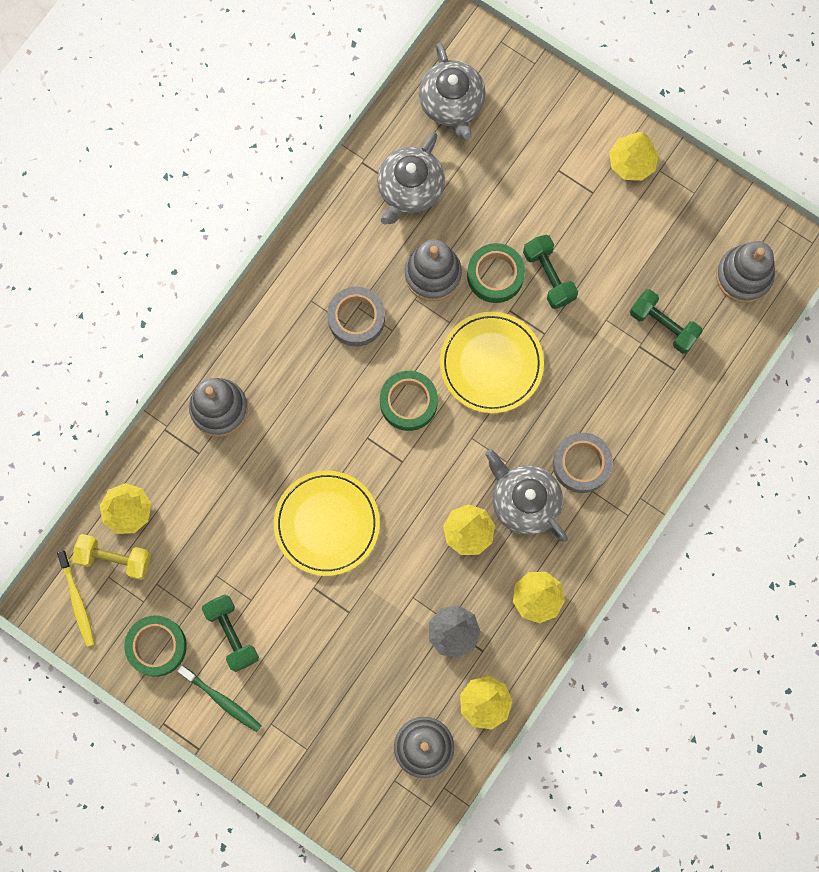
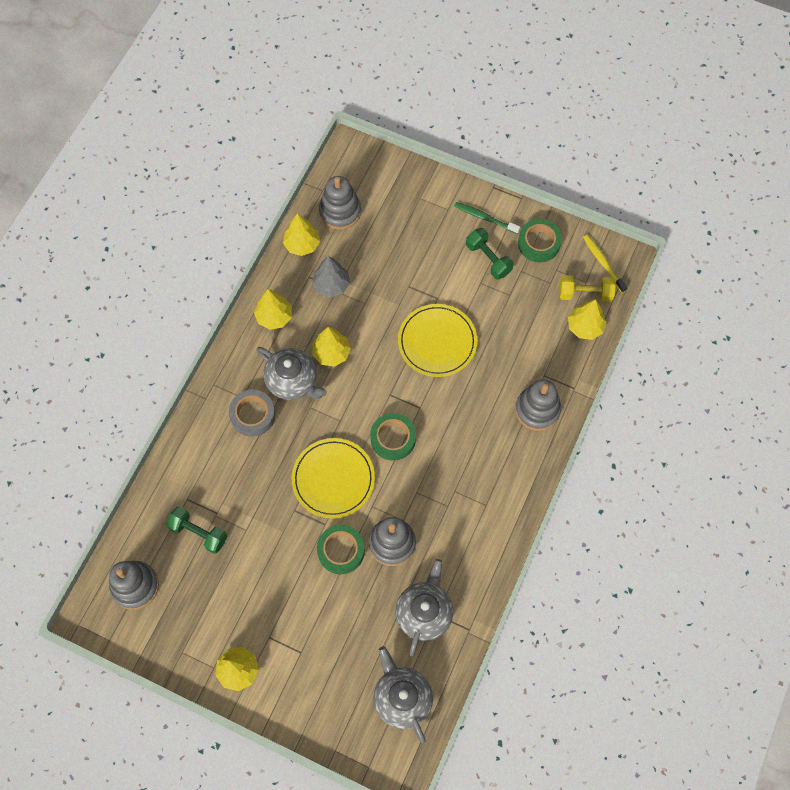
camera: 170 degrees right, 10 degrees down
(356, 318) = (446, 496): grey tape -> none
(549, 276) = (297, 558): green dumbbell -> none

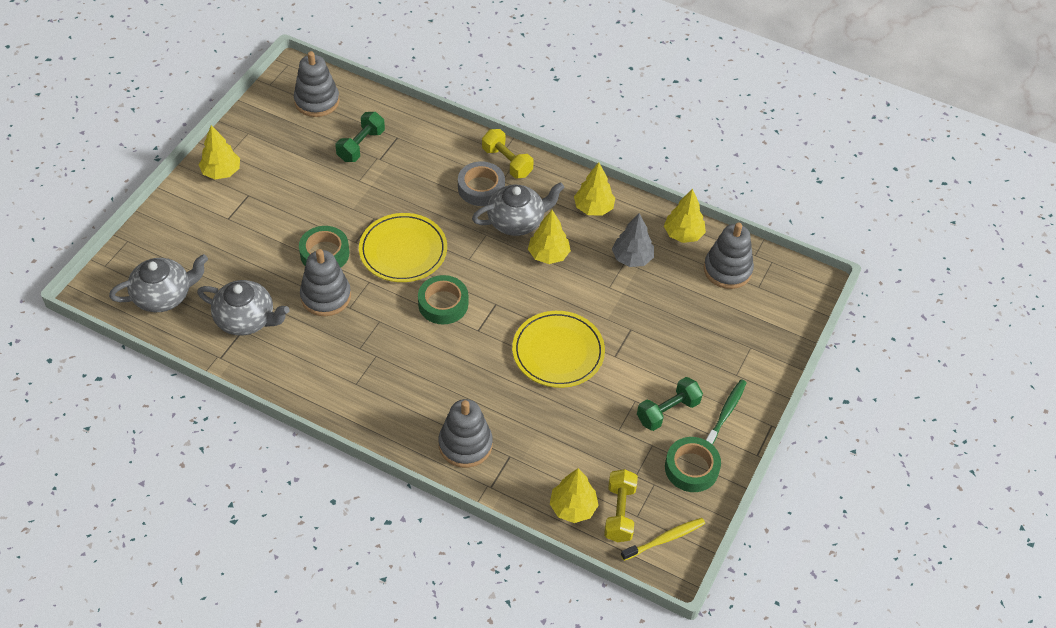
camera: 90 degrees right, 15 degrees down
(219, 393) = (507, 162): none -> yellow dumbbell
(293, 381) = (517, 221): grey teapot -> grey teapot turned 150 degrees counterclockwise

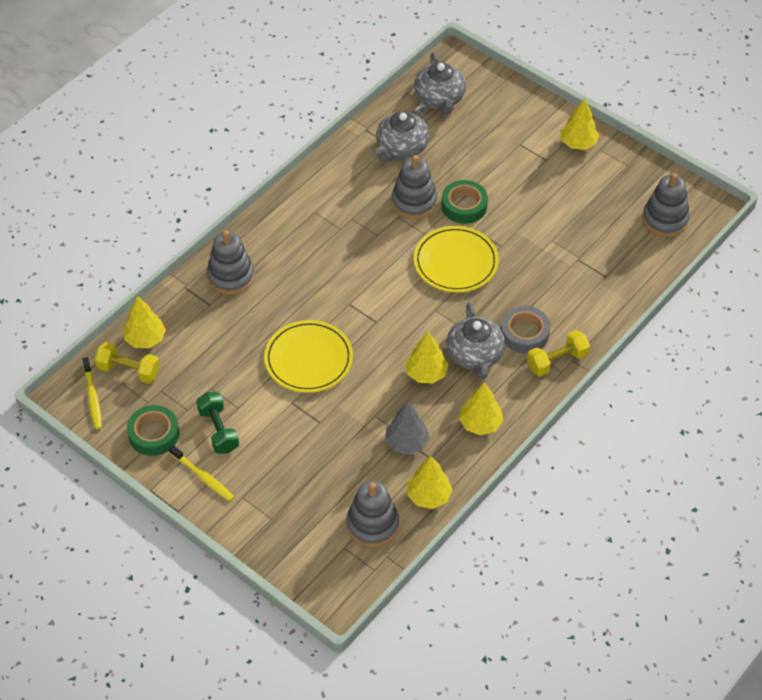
camera: 105 degrees right, 0 degrees up
(361, 145) = (598, 247): green dumbbell -> none
(443, 304) = (385, 283): green tape -> none
(726, 413) = (202, 476): green toothbrush -> yellow toothbrush

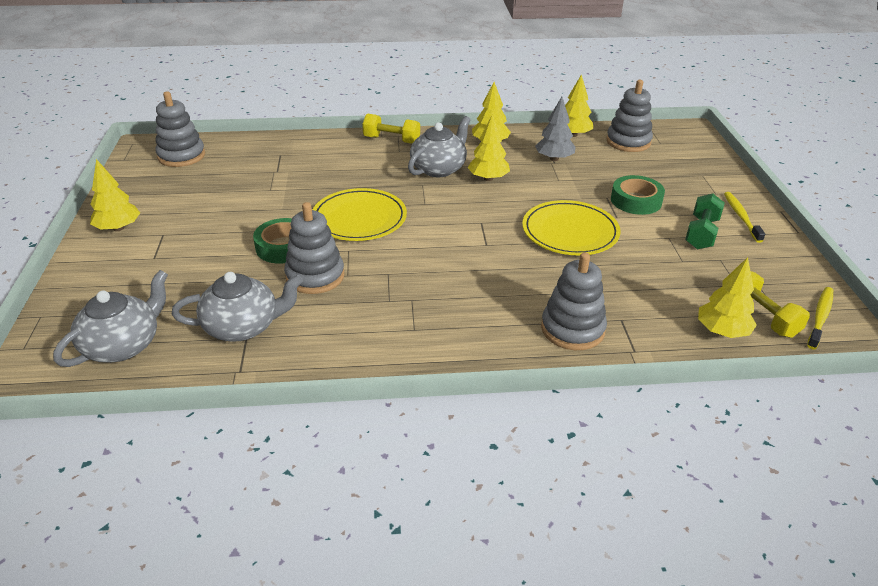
camera: 135 degrees left, 15 degrees down
(154, 434) = (768, 260): green tape -> green tape (636, 201)
(524, 334) = (387, 160): grey tape -> none

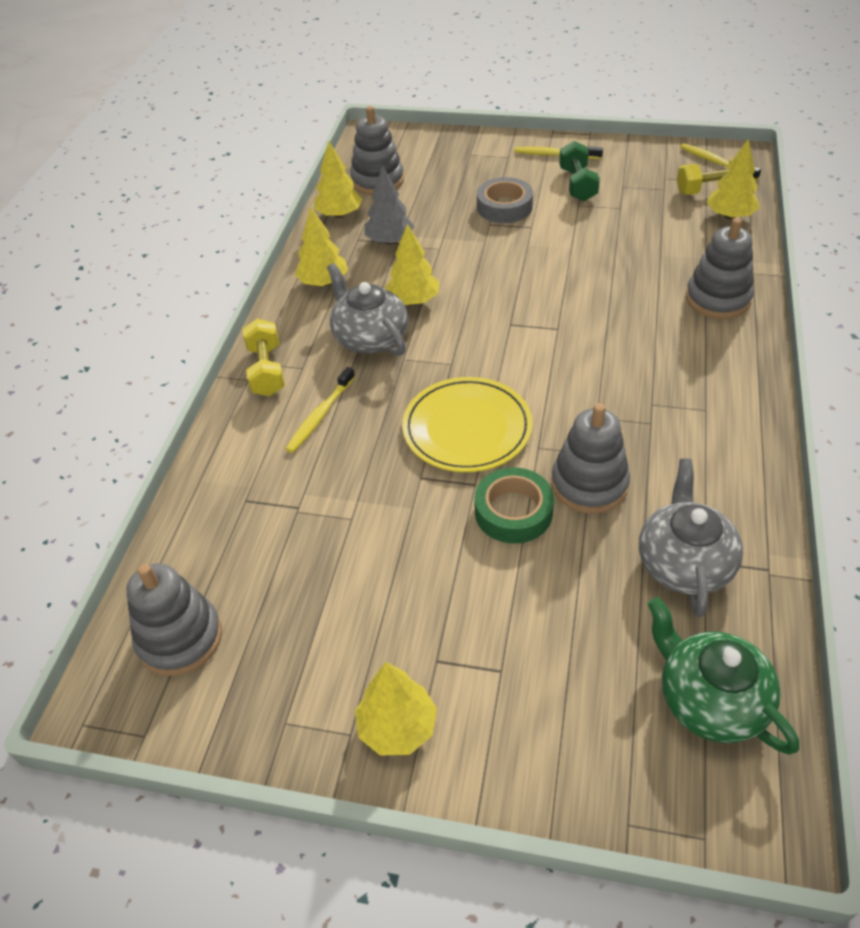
camera: 70 degrees left, 10 degrees up
(123, 345) = (709, 699): grey teapot -> green teapot
(356, 164) = (320, 415): none -> yellow toothbrush
(391, 140) = (266, 371): yellow dumbbell -> yellow dumbbell turned 45 degrees counterclockwise
(570, 232) = (550, 264): yellow plate -> none
(636, 201) = (504, 207): green tape -> grey tape
(701, 233) = (577, 184): green dumbbell -> green dumbbell turned 45 degrees clockwise

